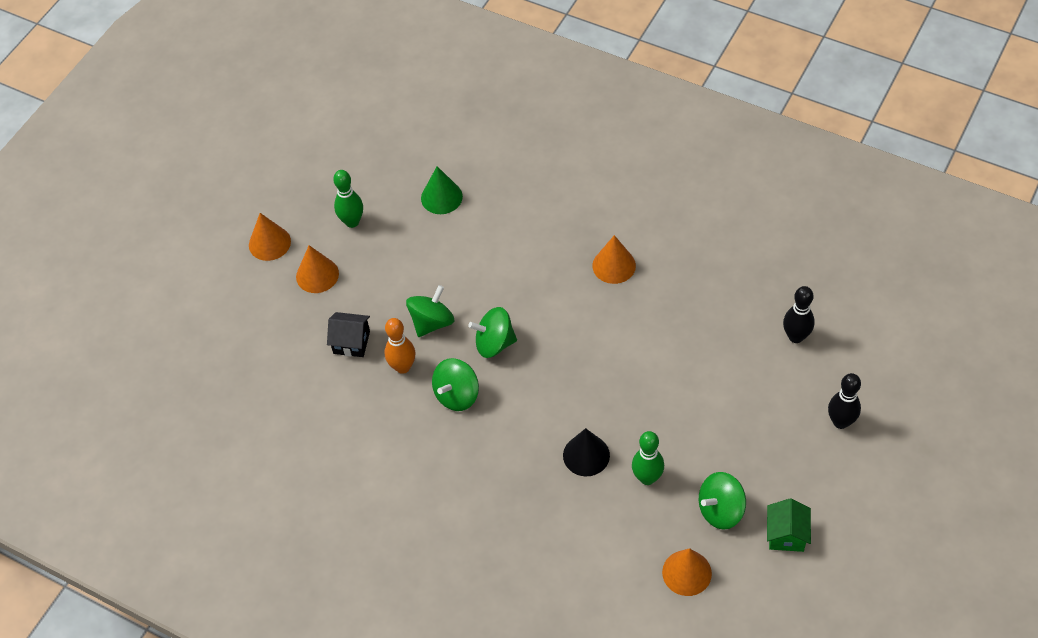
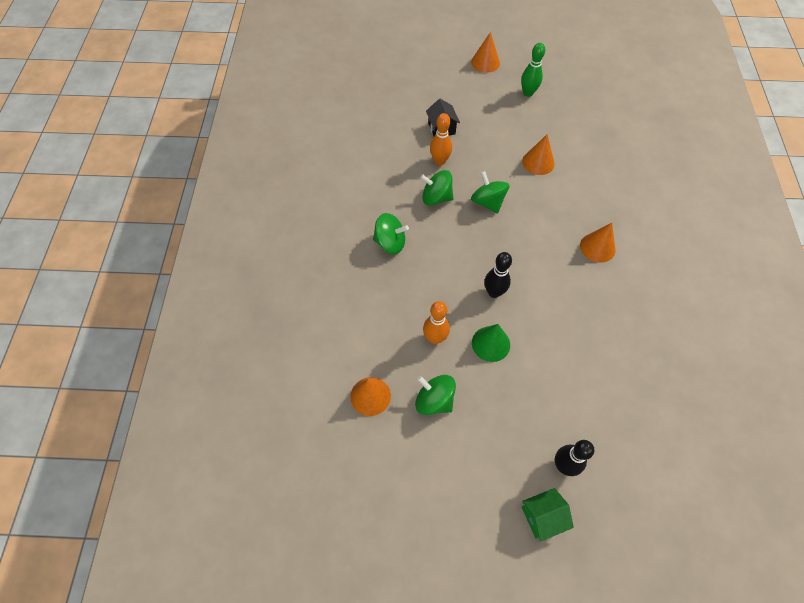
camera: 60 degrees right, 5 degrees up
(317, 275) = (478, 93): orange cone -> orange cone (538, 162)
(432, 322) = (482, 162): green spinning top -> green spinning top (390, 243)
(441, 197) = (579, 129): green cone -> green cone (491, 343)
(586, 455) = (432, 291): black cone -> none
(647, 478) = (435, 338): green bowling pin -> orange bowling pin
(786, 535) = (437, 459): green house -> green house (542, 517)
(796, 337) = (621, 399): black bowling pin -> black bowling pin (494, 292)

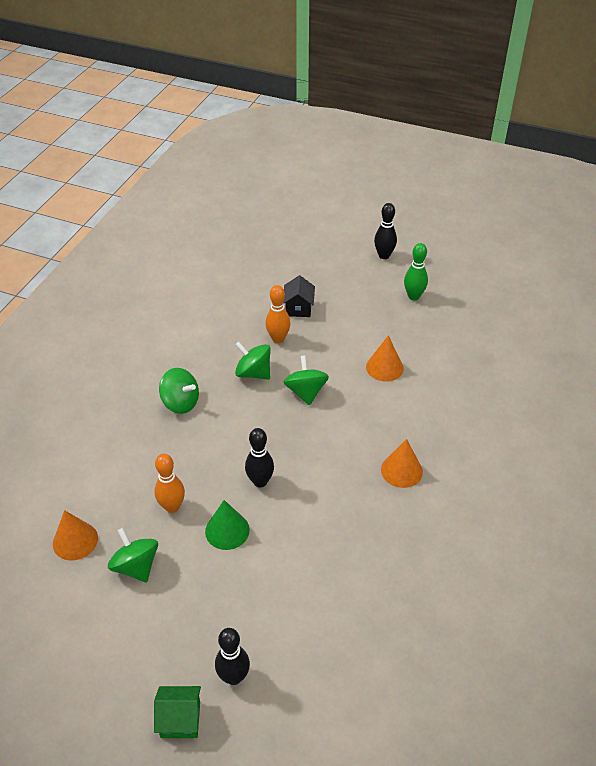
camera: 20 degrees right, 15 degrees down
(485, 62) = (384, 255): orange cone -> black bowling pin

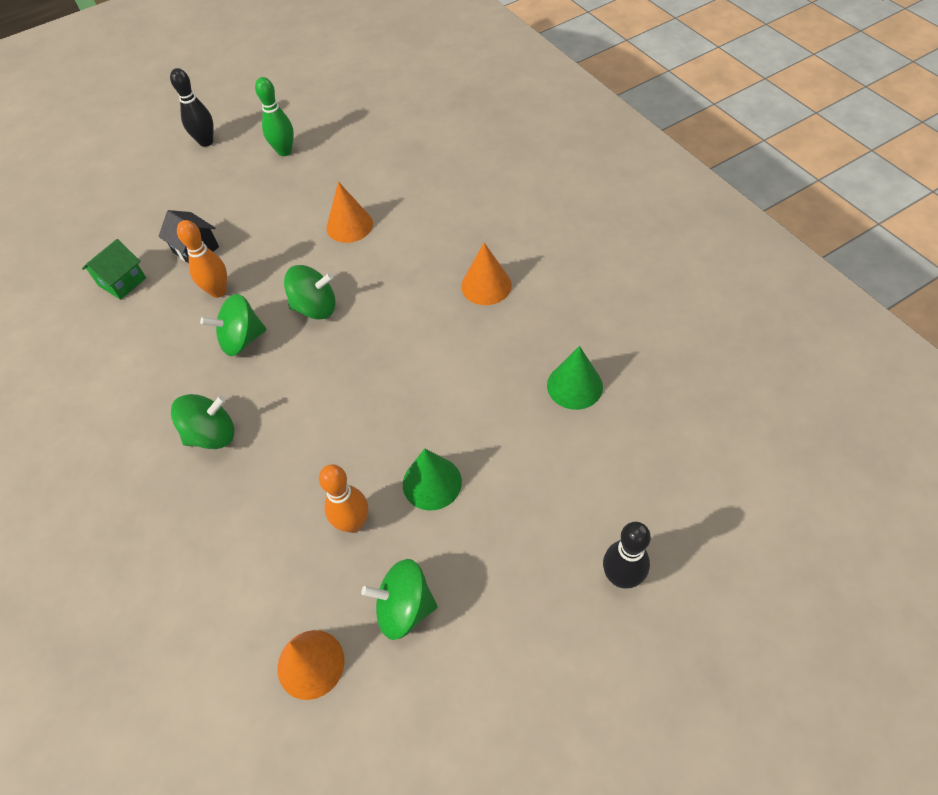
camera: 50 degrees left, 10 degrees up
(180, 719) = (640, 663): green house -> green house (122, 282)
(260, 481) = (394, 415): black bowling pin -> none
(306, 392) = (315, 307): green spinning top -> green spinning top turned 150 degrees clockwise
(361, 569) = (574, 386): none -> green cone

